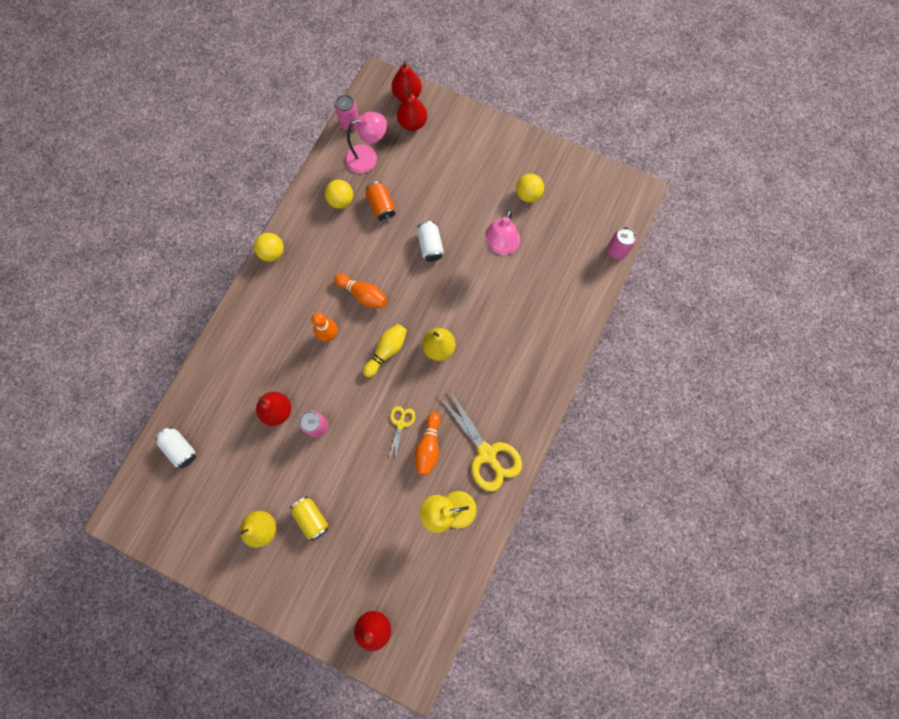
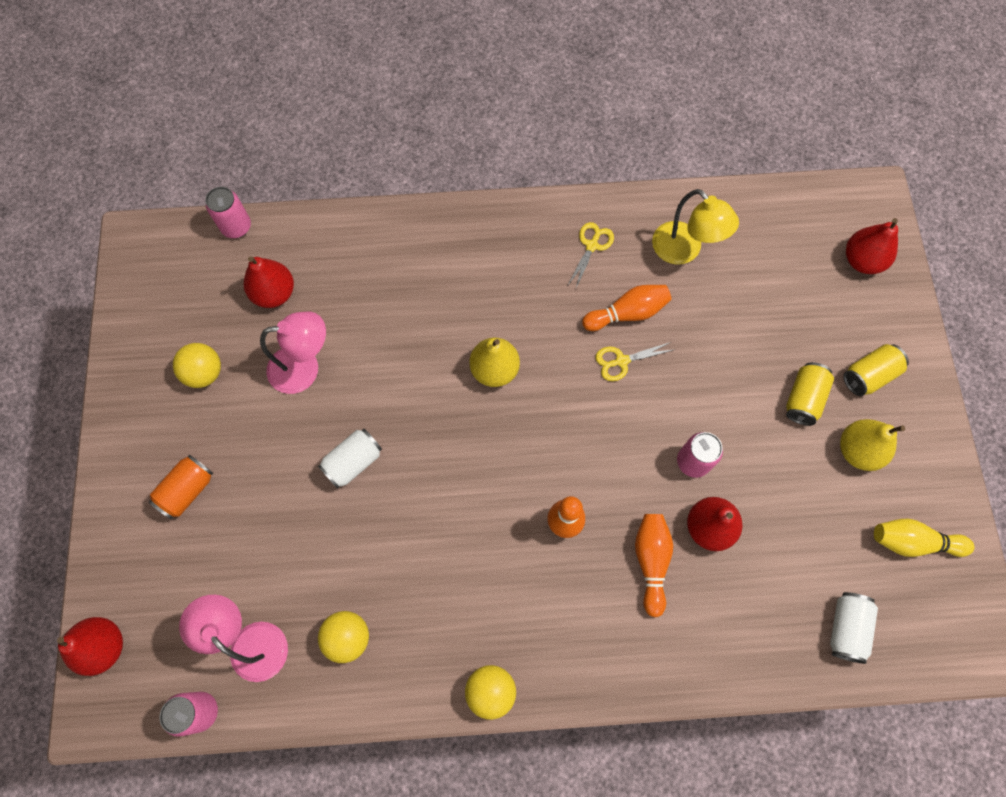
camera: 120 degrees left, 5 degrees down
(300, 571) = (868, 375): none -> yellow can
(363, 294) = (478, 512): orange bowling pin -> orange bowling pin (651, 561)
(381, 206) = (325, 569): orange can -> orange can (187, 490)
(387, 351) = (539, 432): yellow bowling pin -> yellow bowling pin (912, 542)
(412, 123) = (155, 606): red pear -> red pear (274, 293)
(486, 453) = (592, 246): yellow scissors -> yellow scissors, size x0.50

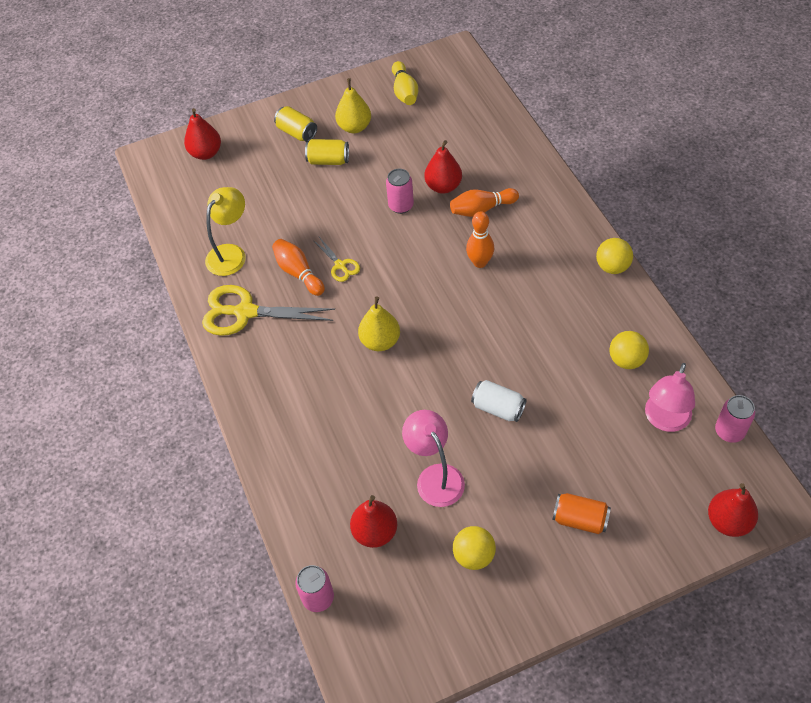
camera: 105 degrees left, 15 degrees down
(592, 246) = (246, 312): yellow scissors -> yellow scissors, size x2.00
(846, 628) = (474, 110): white can -> none

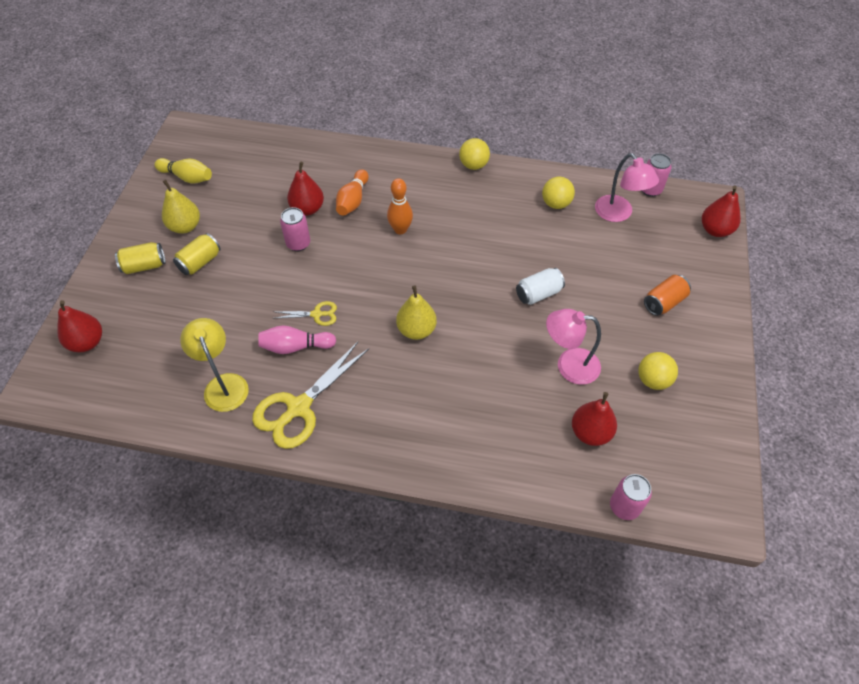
camera: 60 degrees left, 0 degrees up
(298, 273) = (295, 346): orange bowling pin -> pink bowling pin

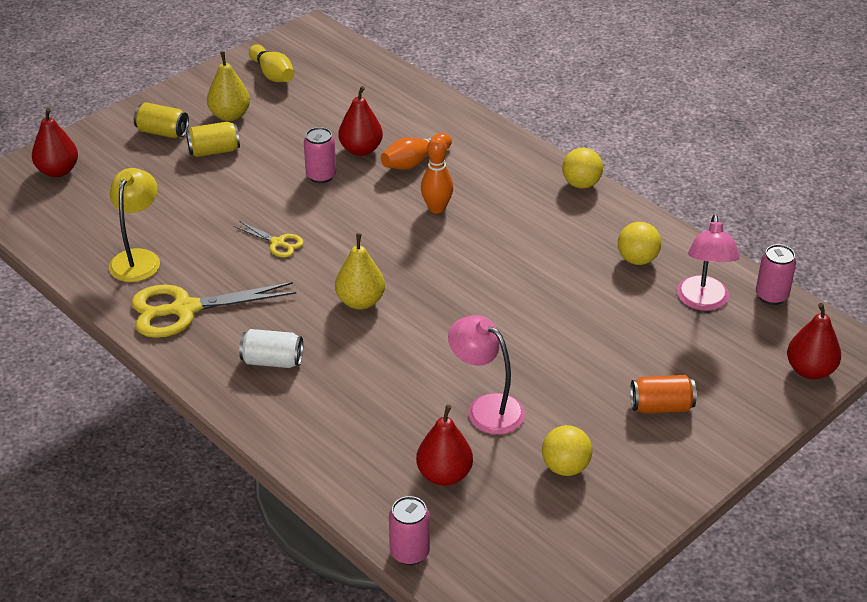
camera: 35 degrees right, 15 degrees down
(295, 346) = (231, 260): pink bowling pin -> none
(538, 294) = (523, 331): white can -> white can (272, 361)

